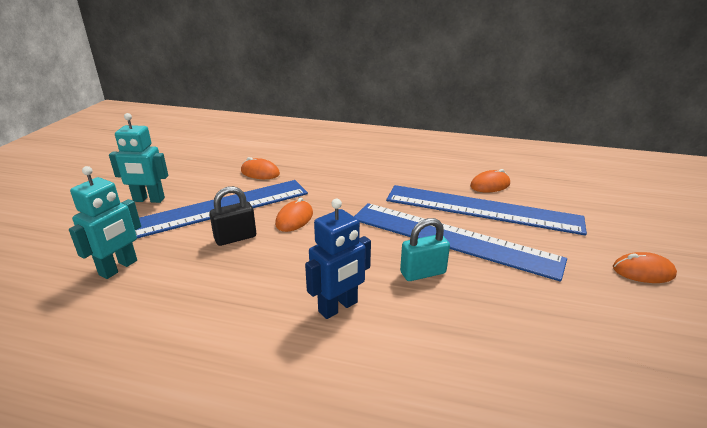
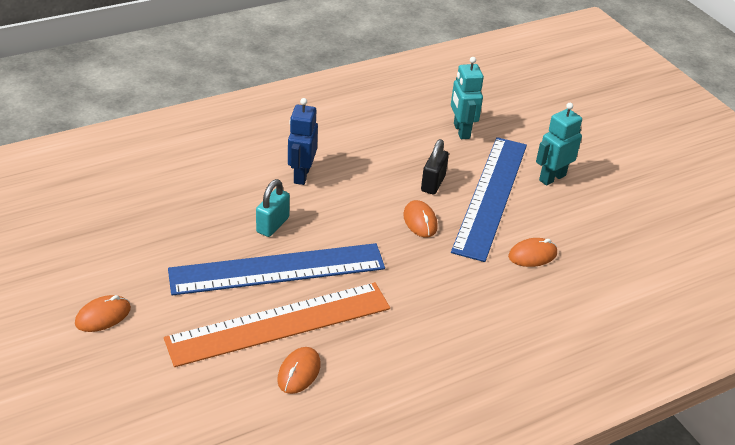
camera: 135 degrees right, 10 degrees up
(482, 209) = (279, 323): blue ruler -> orange ruler

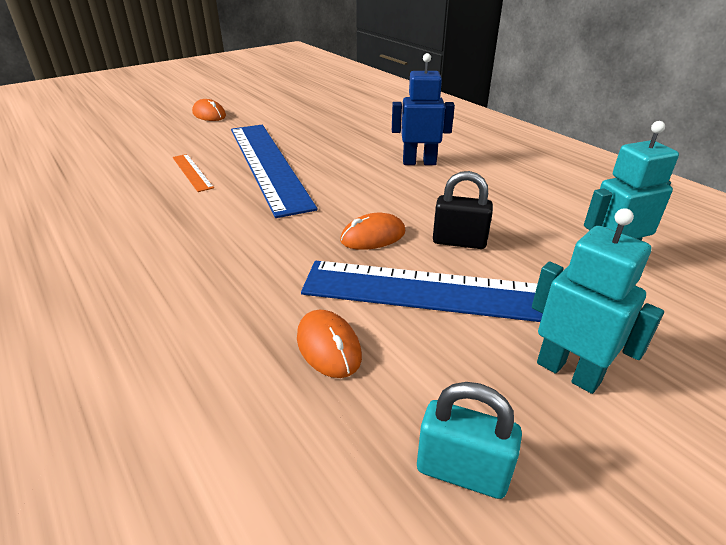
camera: 85 degrees right, 5 degrees down
(273, 225) = (332, 157): turquoise padlock -> turquoise padlock (462, 471)
(279, 323) = (192, 172): orange ruler -> orange ruler, size x0.42
(299, 372) = (124, 186): orange mouse -> none

